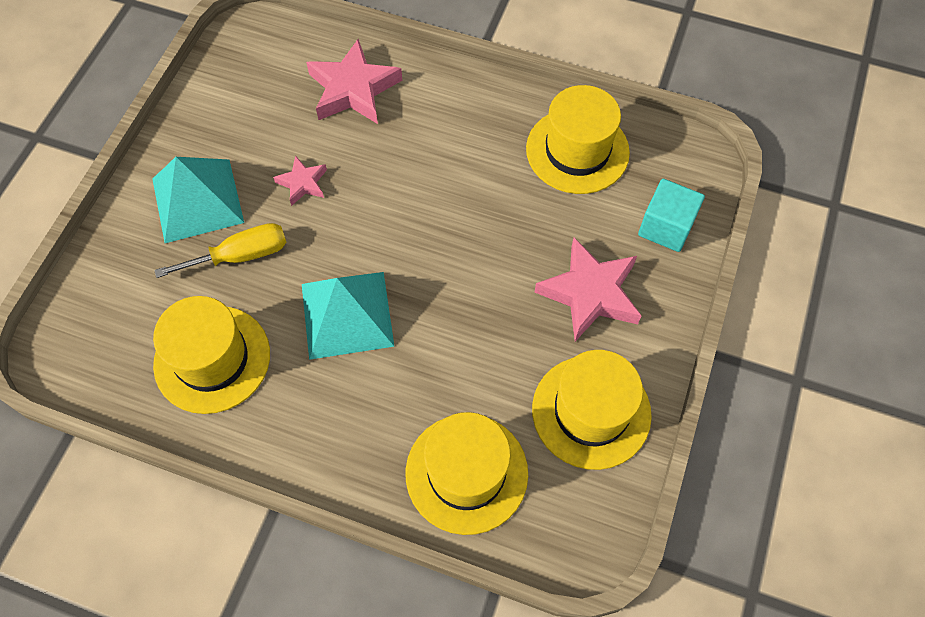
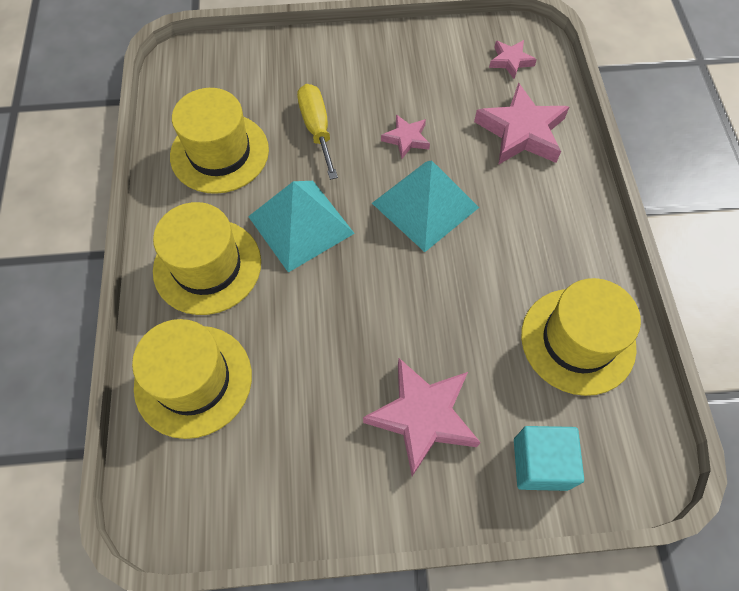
camera: 65 degrees right, 0 degrees up
(197, 200) = (350, 80): turquoise pyramid -> turquoise pyramid (425, 205)
(240, 255) = (317, 129): yellow screwdriver -> yellow screwdriver turned 150 degrees counterclockwise
(267, 58) = (510, 61): none -> pink star
(591, 411) = (296, 467): yellow hat -> yellow hat (207, 266)

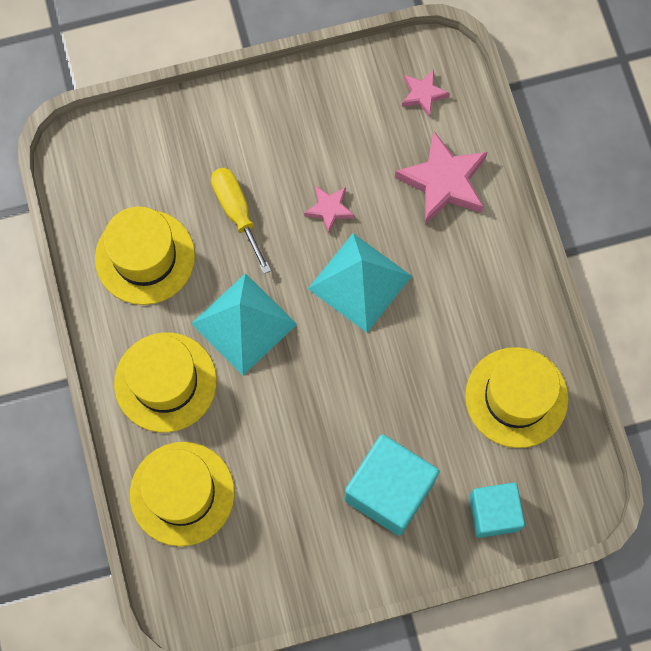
camera: 10 degrees left, 10 degrees up
(422, 417) = (389, 490): pink star -> turquoise cube

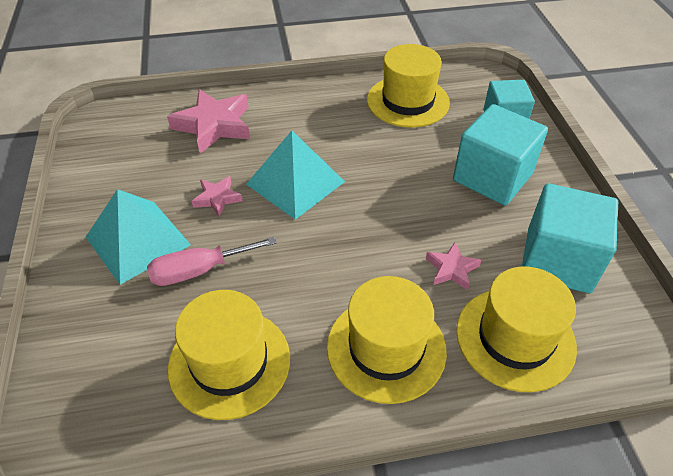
camera: 85 degrees left, 25 degrees down
(237, 212) = (199, 270): yellow screwdriver -> pink screwdriver
(244, 323) = (325, 272): turquoise pyramid -> turquoise pyramid (137, 241)
(275, 545) = (558, 260): none -> turquoise cube
(423, 94) = (127, 131): pink star -> pink star (451, 269)

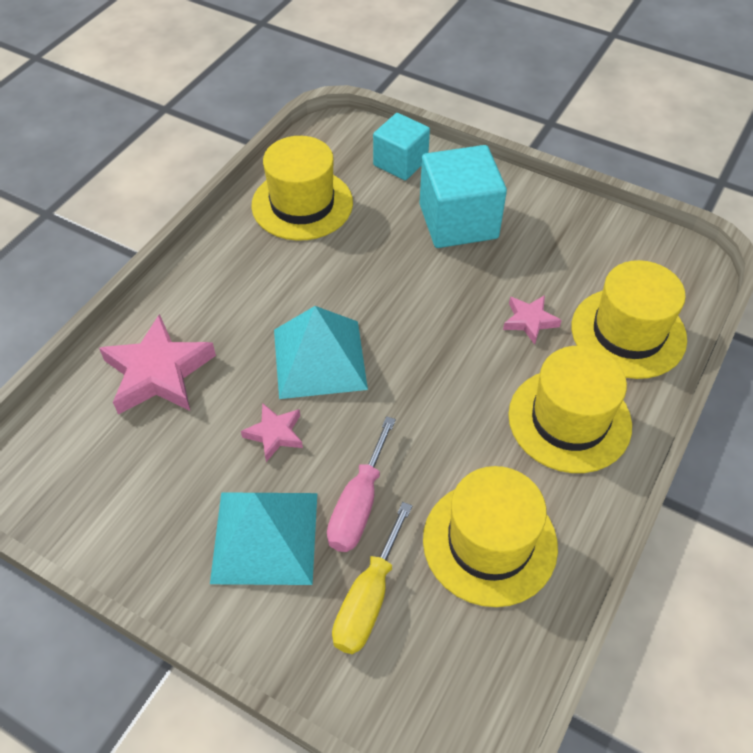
camera: 50 degrees left, 5 degrees up
(130, 320) = (368, 599): none -> yellow screwdriver
(558, 260) = (581, 251): turquoise cube -> none

